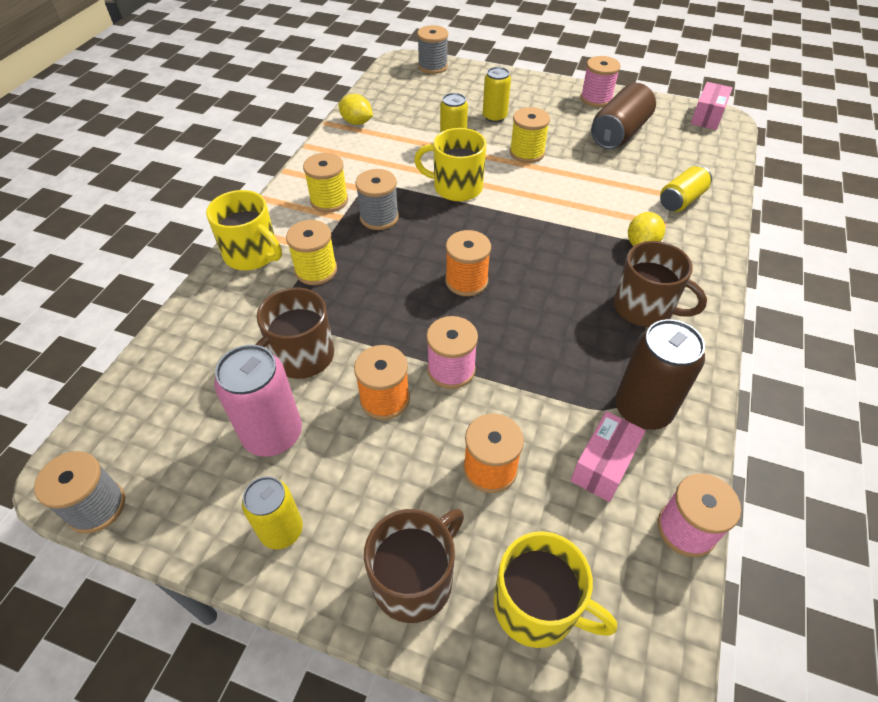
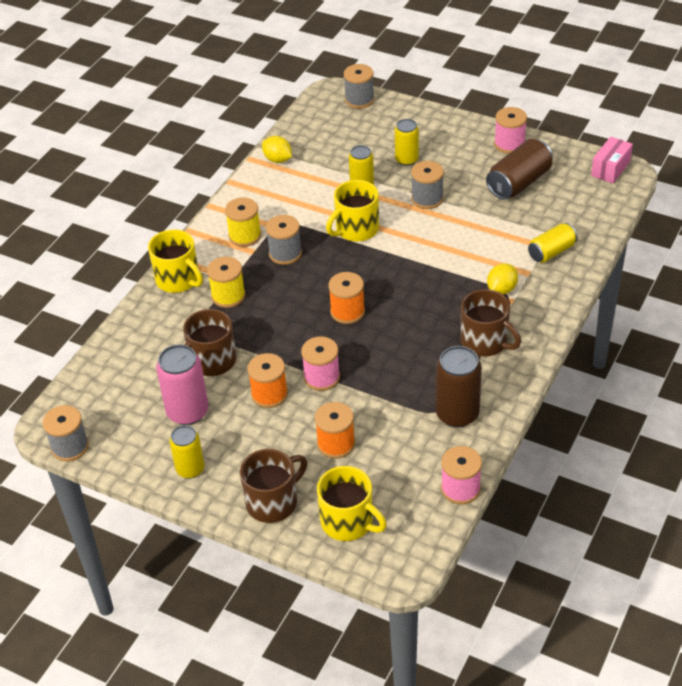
camera: 10 degrees right, 5 degrees down
(456, 187) = (356, 229): yellow mug -> yellow mug turned 60 degrees counterclockwise
(527, 153) = (427, 199): yellow spool -> grey spool
(603, 465) = (416, 447): pink box -> none

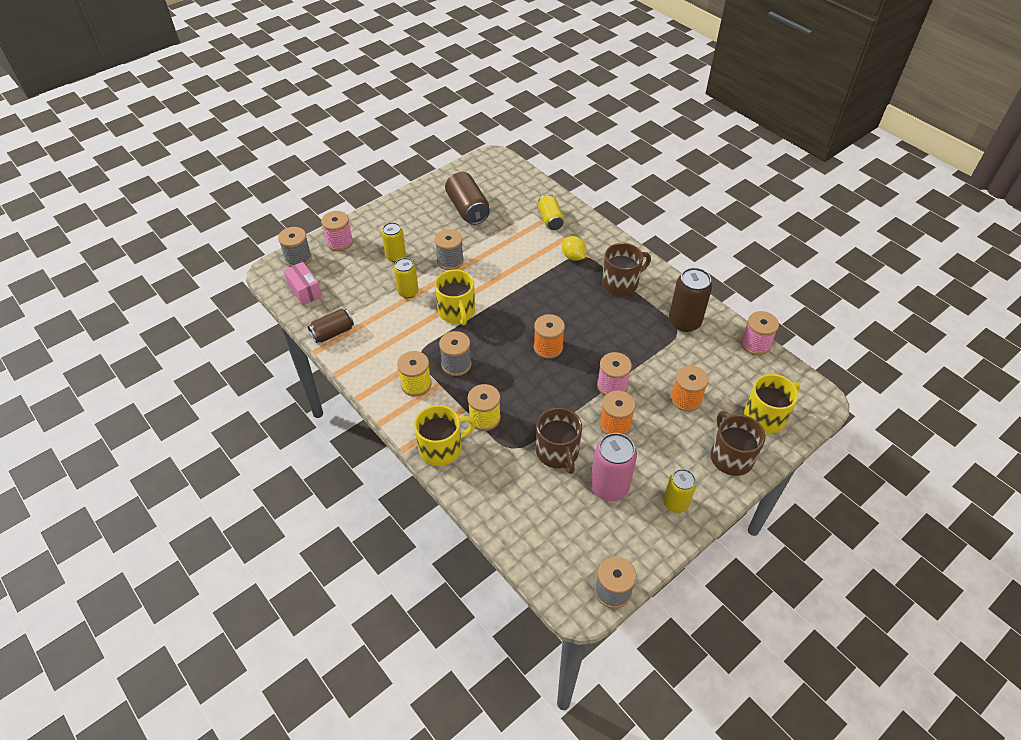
camera: 70 degrees left, 5 degrees up
(278, 159) = (333, 333): yellow lemon -> brown can
(509, 144) = (421, 198): pink spool -> pink spool (340, 242)
(610, 168) = (485, 163): pink box -> pink box (304, 290)

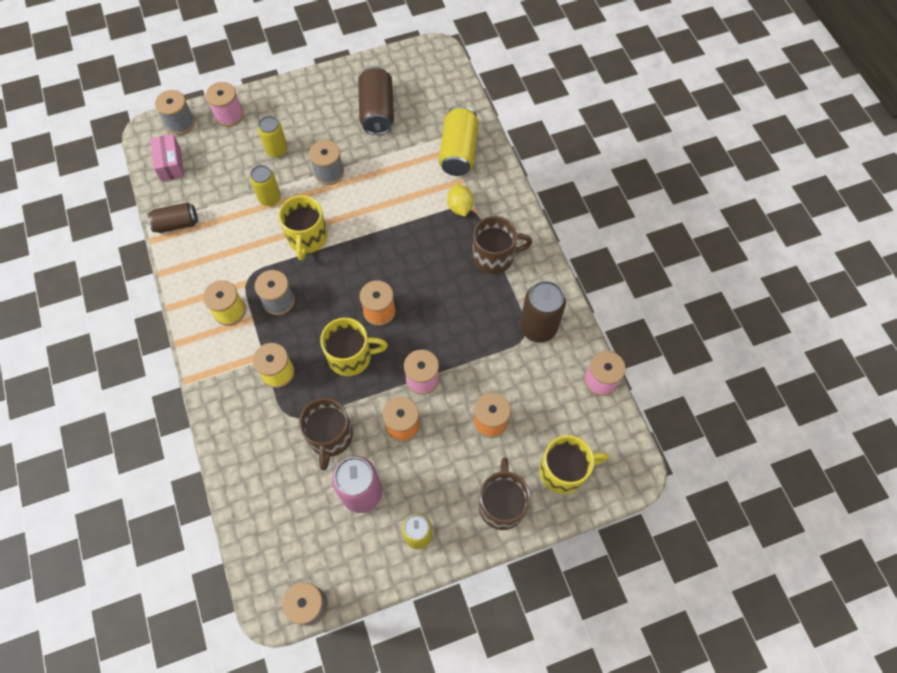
camera: 20 degrees right, 15 degrees up
(441, 448) = (222, 392): yellow mug -> yellow mug (351, 356)
(550, 219) = (458, 151): yellow can -> yellow can, size x1.53

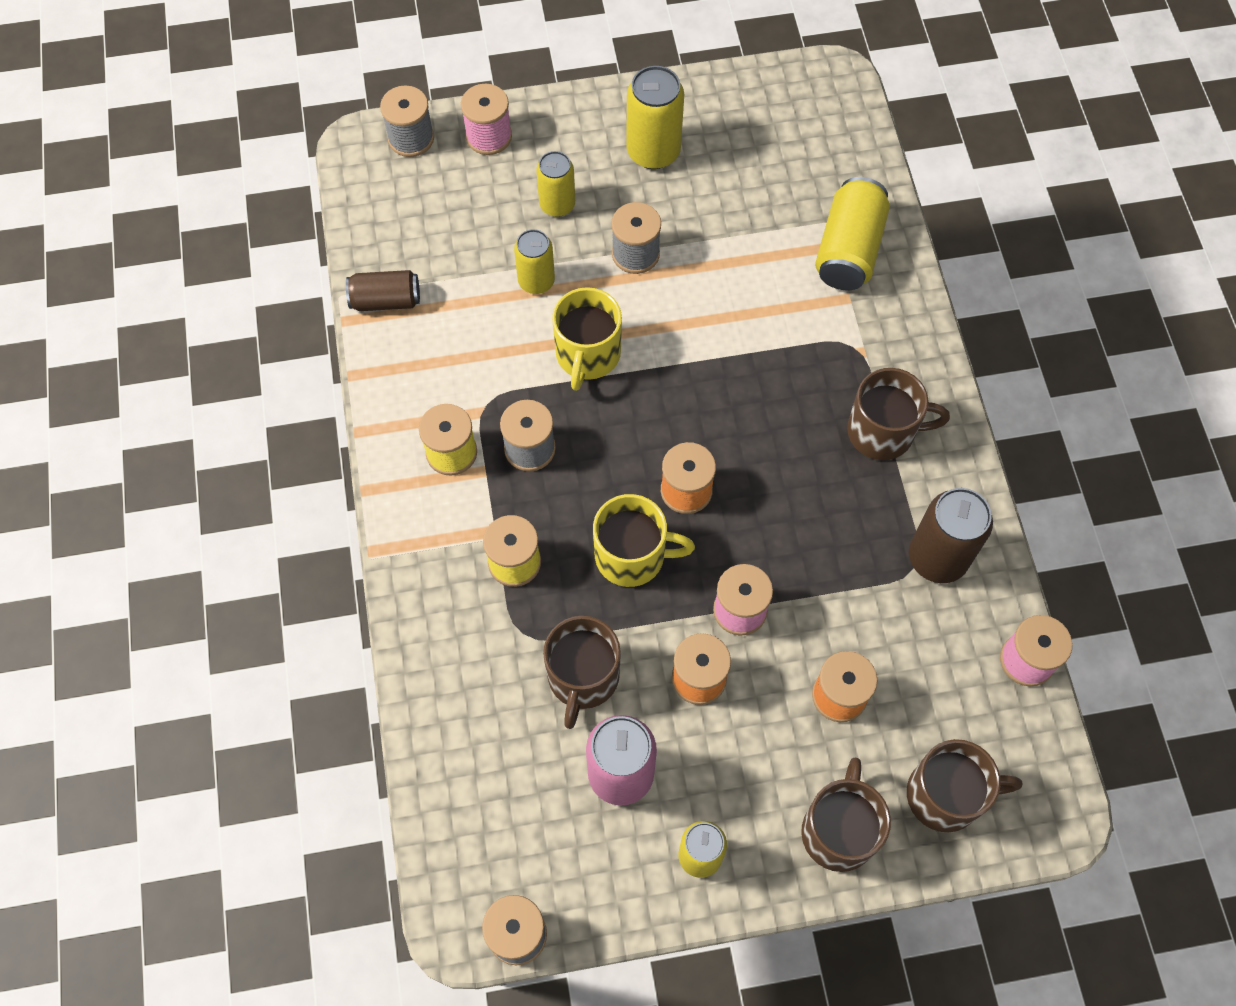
camera: 10 degrees right, 0 degrees up
(170, 164) = (388, 203): pink box -> none
(332, 110) = (653, 151): none -> yellow can
(377, 111) = (725, 164): brown can -> none
(460, 207) = (838, 342): yellow lemon -> none
(564, 471) = (946, 795): yellow mug -> brown mug

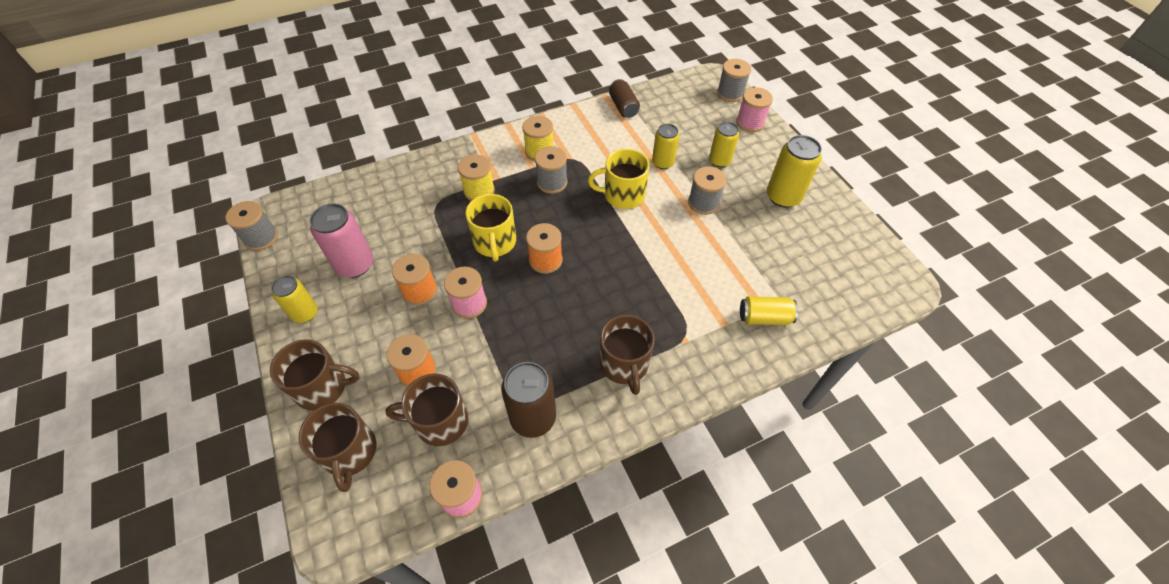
camera: 75 degrees right, 10 degrees down
(583, 677) = (413, 235): brown mug -> brown mug (440, 421)
(849, 250) = (764, 317): yellow can -> yellow can, size x0.65

